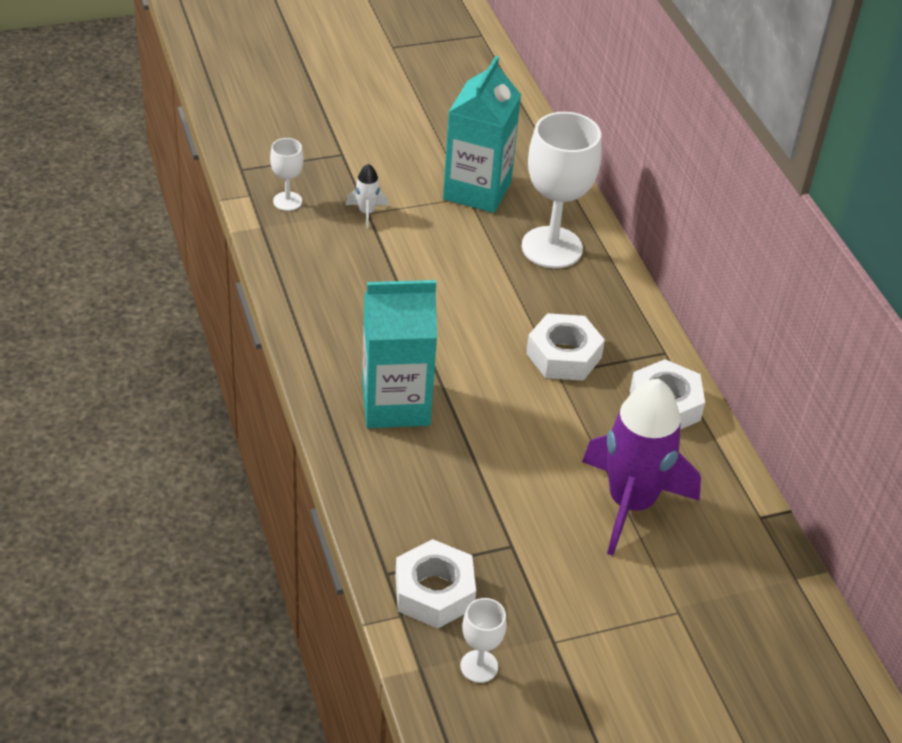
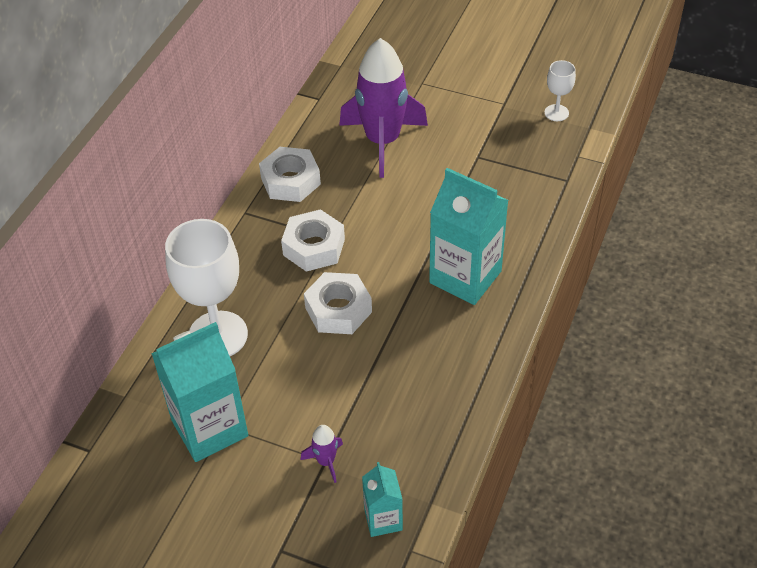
camera: 135 degrees left, 5 degrees up
(287, 201) = (383, 519): white goblet -> turquoise carton
(367, 212) = (326, 461): white rocket -> purple rocket
(434, 592) = (547, 157): white nut -> white nut (338, 310)

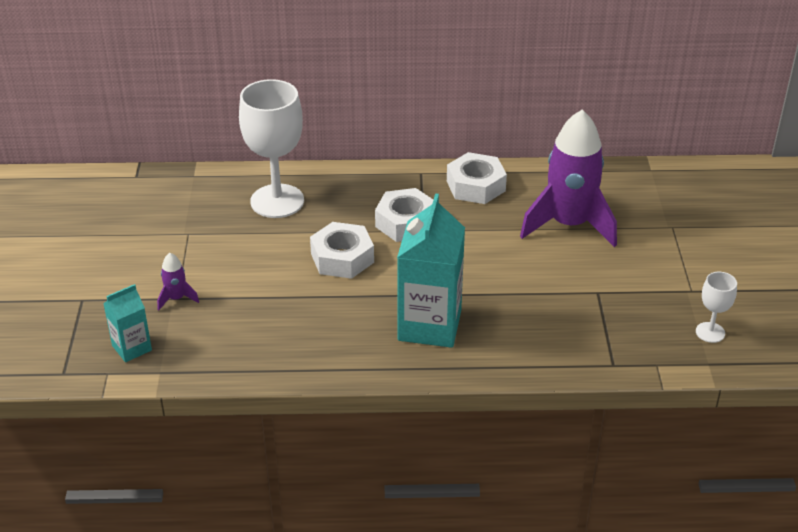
camera: 65 degrees right, 10 degrees down
(209, 428) = (182, 226): turquoise carton -> none

